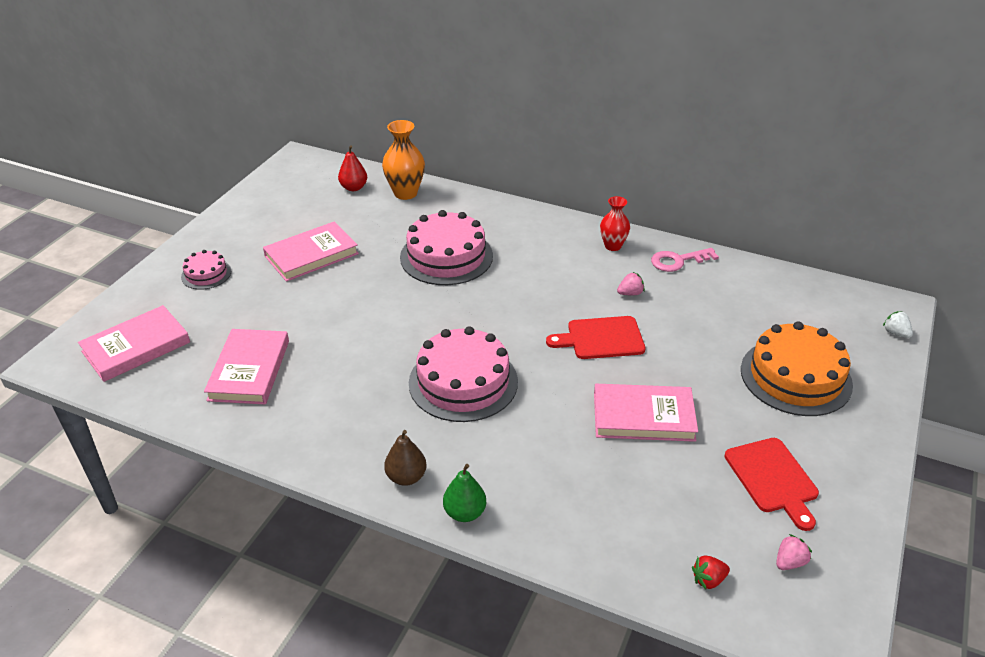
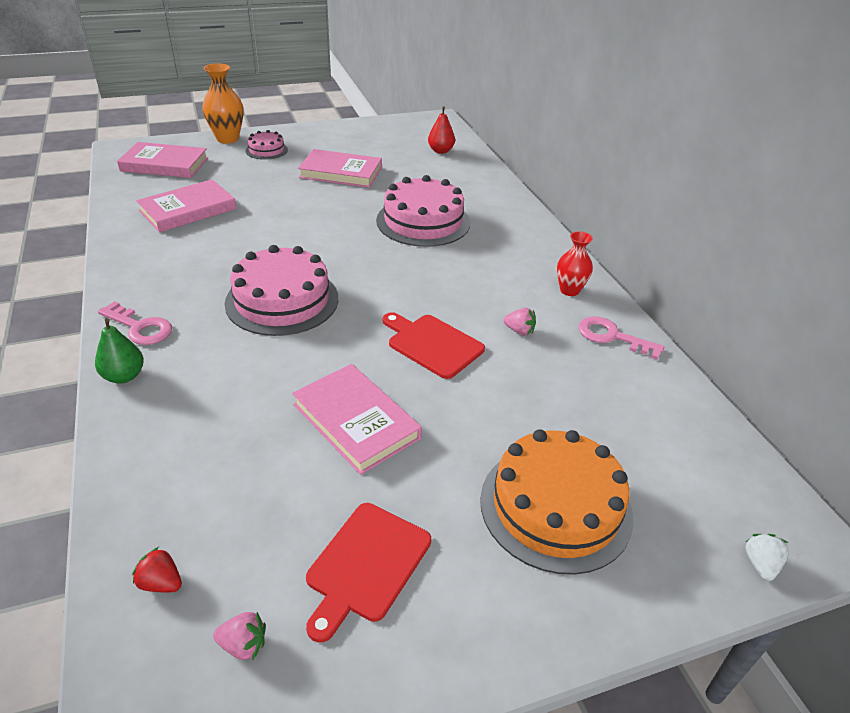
camera: 45 degrees right, 0 degrees up
(405, 193) = (469, 171): orange vase -> orange vase (227, 139)
(406, 477) = (140, 327): brown pear -> pink key

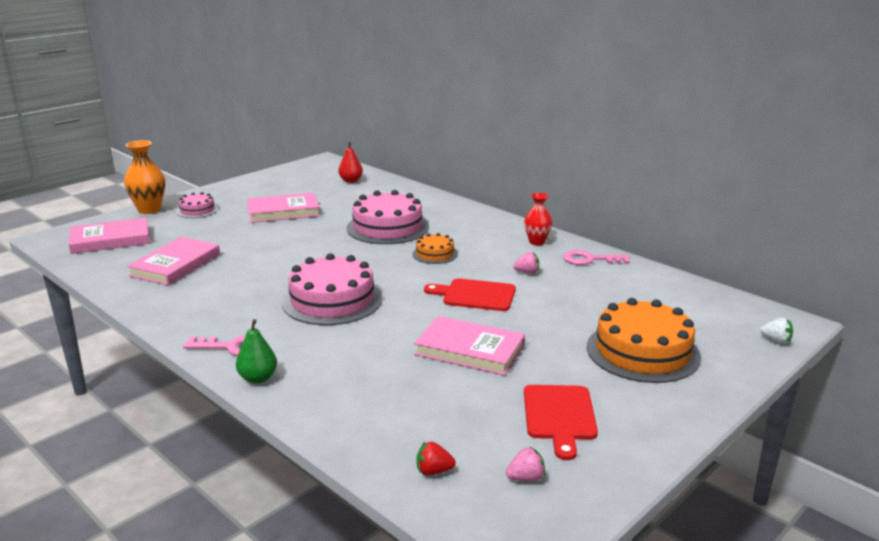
camera: 25 degrees left, 15 degrees down
(440, 272) = (435, 254): none -> orange cake
(760, 564) = (776, 340): white strawberry -> white strawberry turned 135 degrees clockwise

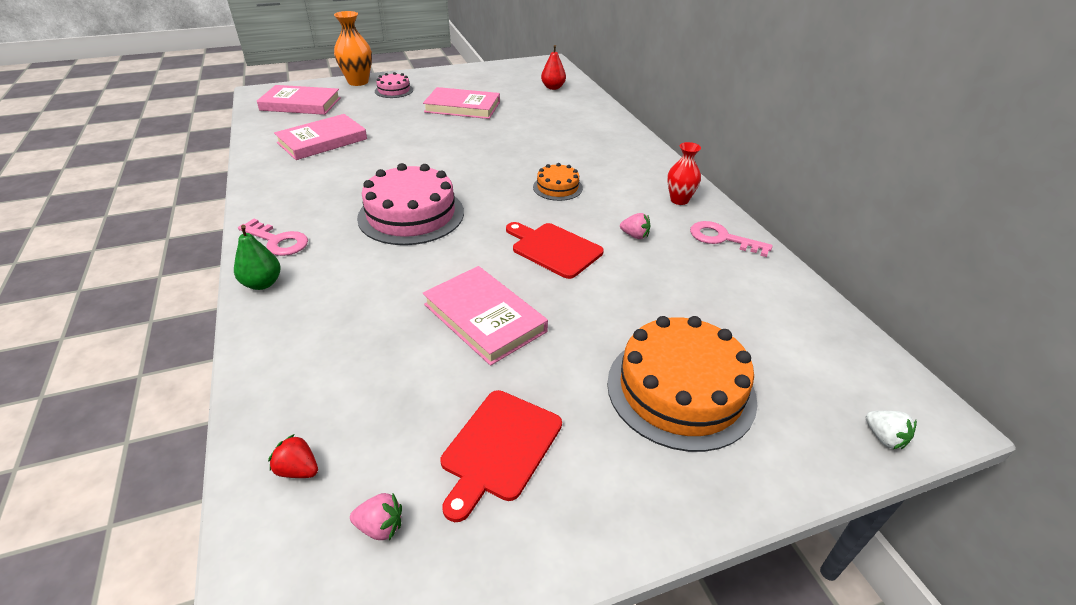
camera: 25 degrees right, 15 degrees up
(387, 227) = (540, 145): pink cake -> none

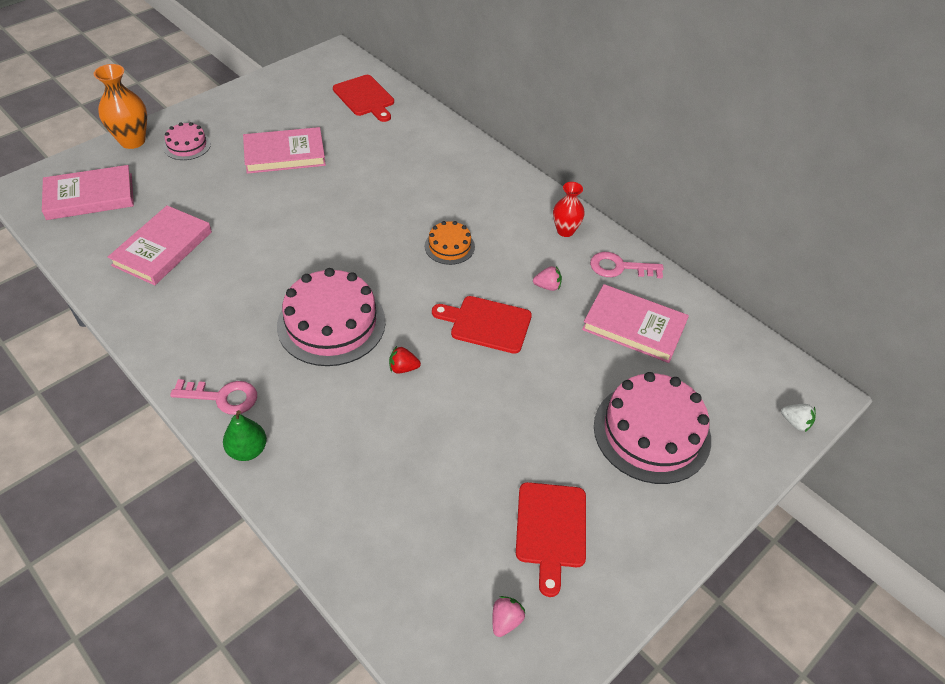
camera: 25 degrees left, 10 degrees up
(298, 470) = (416, 605): red strawberry -> red strawberry (403, 368)
(380, 526) = (505, 621): pink strawberry -> pink strawberry turned 45 degrees counterclockwise
(484, 318) = (471, 418): pink book -> pink book (634, 326)
(553, 87) = (365, 97): red pear -> red cutting board
(680, 390) = (652, 432): orange cake -> pink cake

